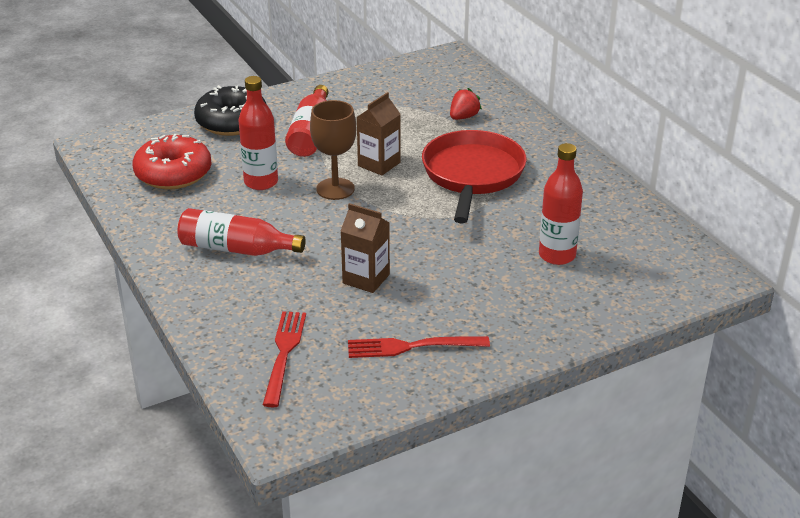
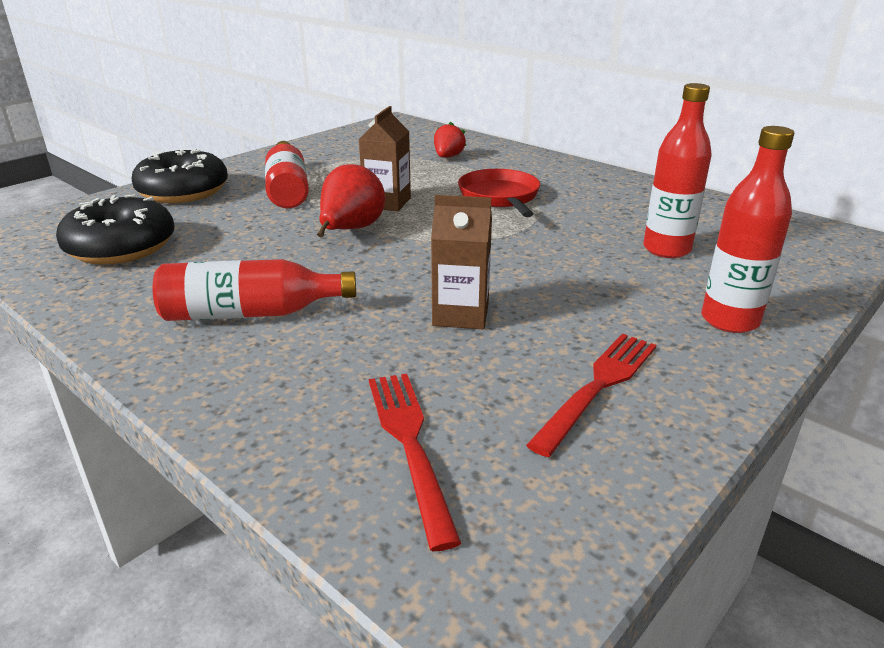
camera: 20 degrees left, 5 degrees down
(173, 174) = (121, 247): red donut -> black donut
(261, 182) = (249, 238): red bottle -> red bottle (729, 320)
(335, 189) = (350, 231): brown goblet -> red pear
(412, 347) = (598, 386): red fork -> red fork turned 150 degrees clockwise
(472, 175) = (500, 197): red pan -> red pan, size x0.67

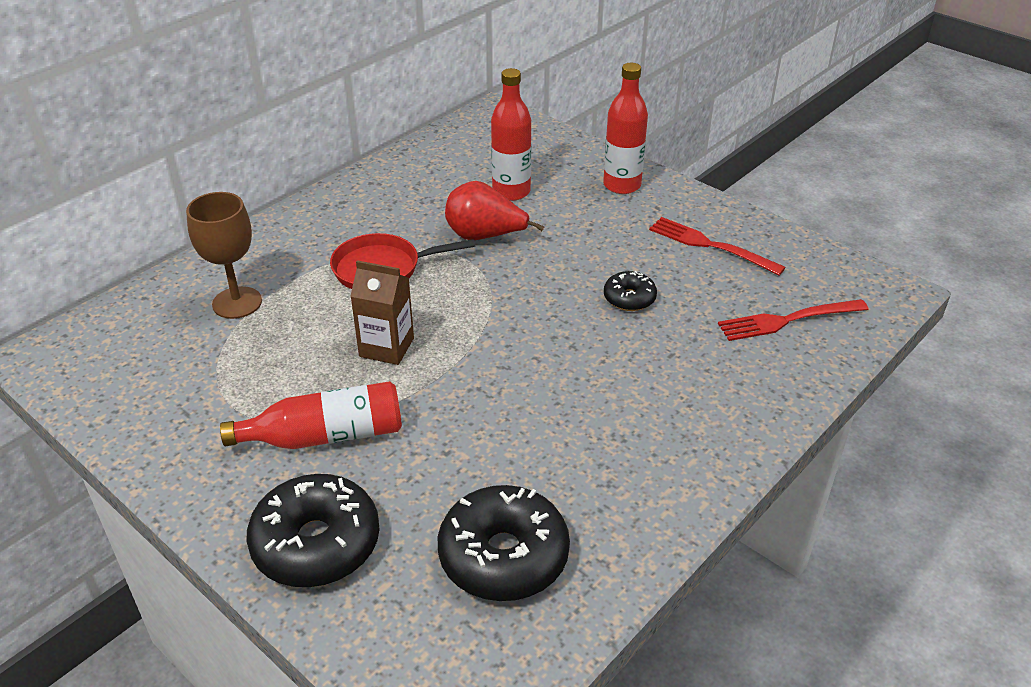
camera: 90 degrees left, 10 degrees up
(251, 313) = (643, 416): red bottle -> none
(350, 231) = (464, 370): red pear -> red pear (485, 236)
(448, 157) = (237, 303): red strawberry -> brown goblet
(460, 314) = (629, 298): brown carton -> black donut

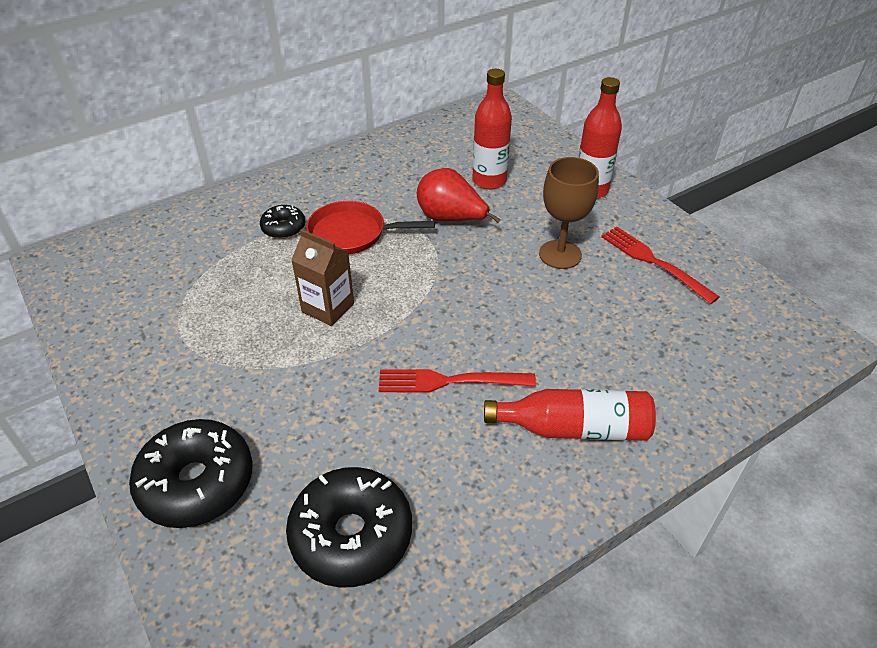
camera: 15 degrees right, 5 degrees up
(237, 303) = (223, 243): brown goblet -> brown goblet (560, 254)
(325, 436) = (245, 381): red bottle -> red bottle (574, 428)
(629, 298) = (559, 301): black donut -> black donut (283, 228)
(788, 320) = (704, 351): red fork -> red fork (450, 381)

